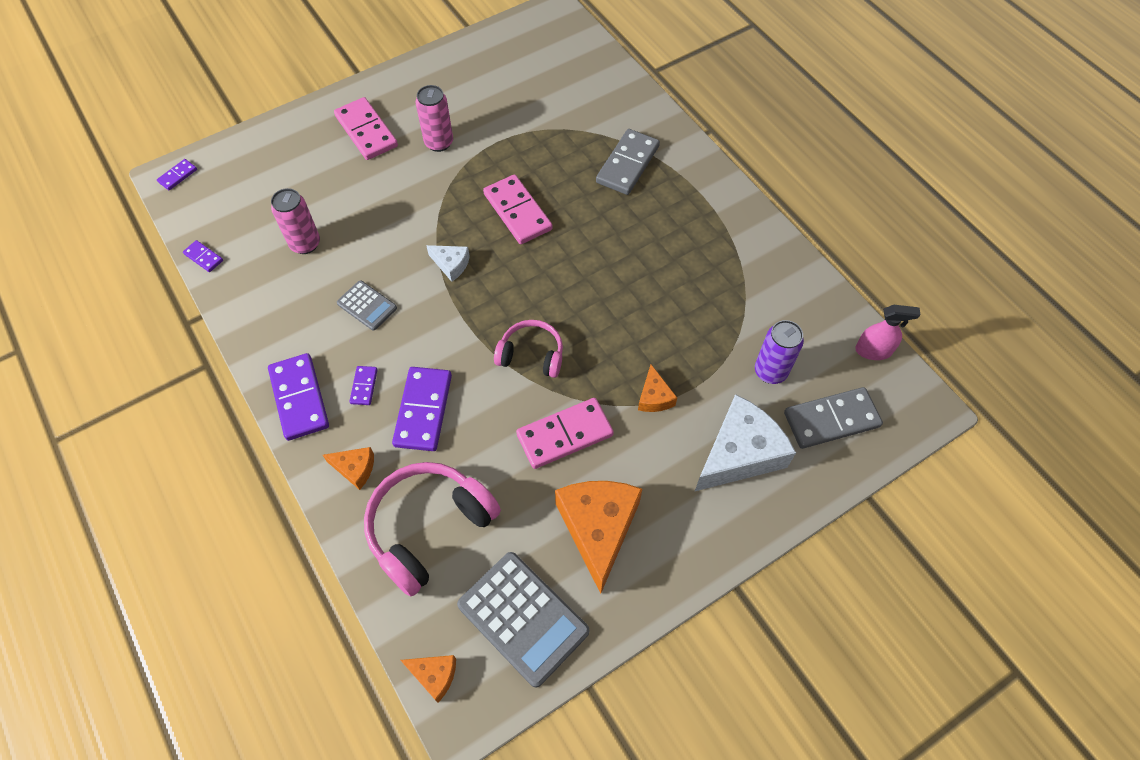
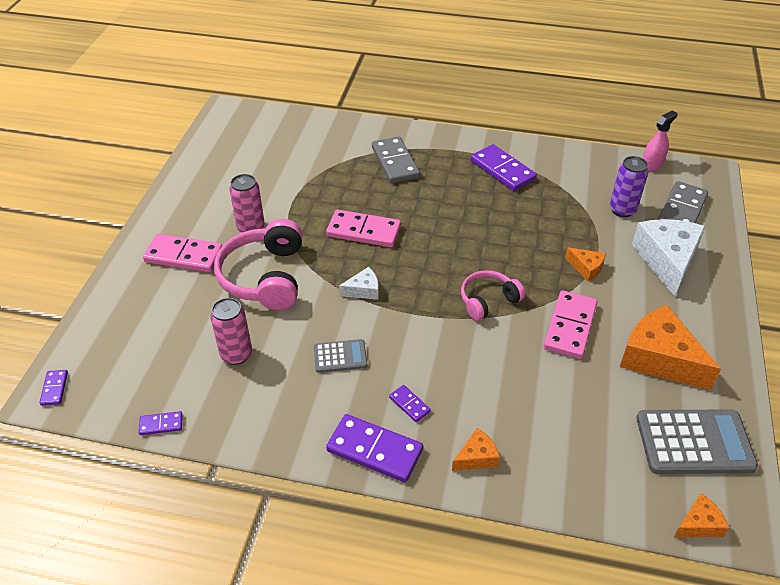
camera: 45 degrees left, 15 degrees down
(423, 410) = (469, 385): purple domino -> purple domino (502, 170)
(429, 528) = (572, 447): pink headphones -> pink headphones (264, 277)

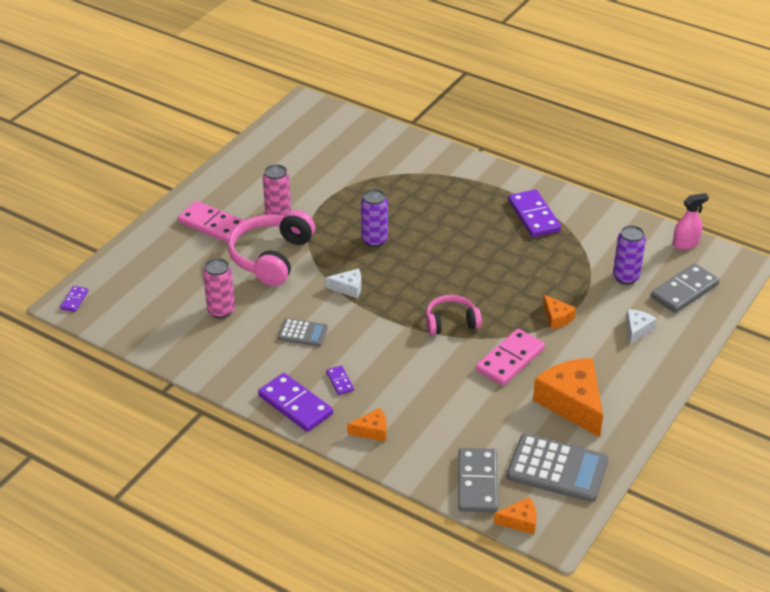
camera: 20 degrees right, 5 degrees down
(161, 424) = (143, 345): purple domino -> none
(363, 231) = (374, 240): pink domino -> purple can
(395, 162) = (436, 186): grey domino -> grey domino (477, 483)
(667, 260) = (637, 330): white cheese -> white cheese, size x0.48

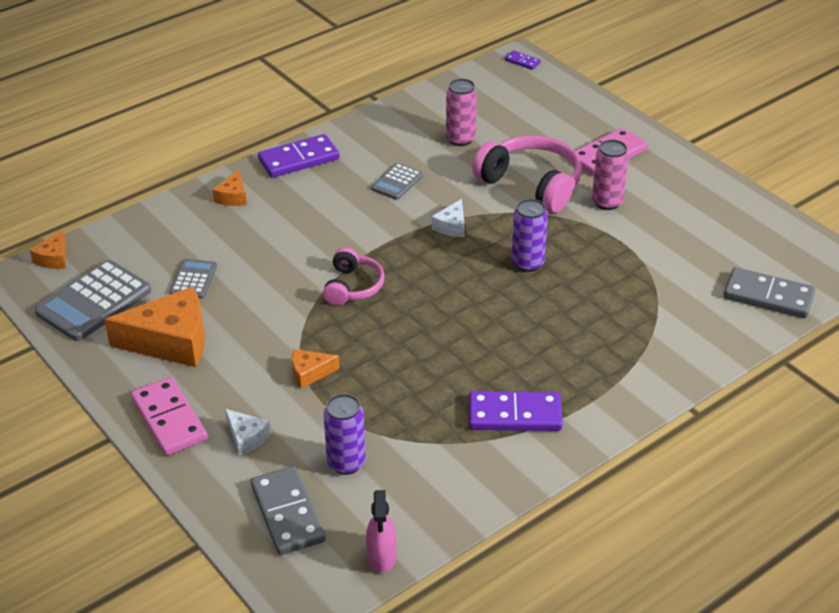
camera: 110 degrees right, 0 degrees up
(340, 381) = (312, 191): purple domino -> none
(477, 483) = (119, 244): grey domino -> grey domino (768, 296)
(495, 416) = (193, 279): none -> grey calculator
(510, 360) = (266, 314): pink domino -> pink domino (169, 419)

